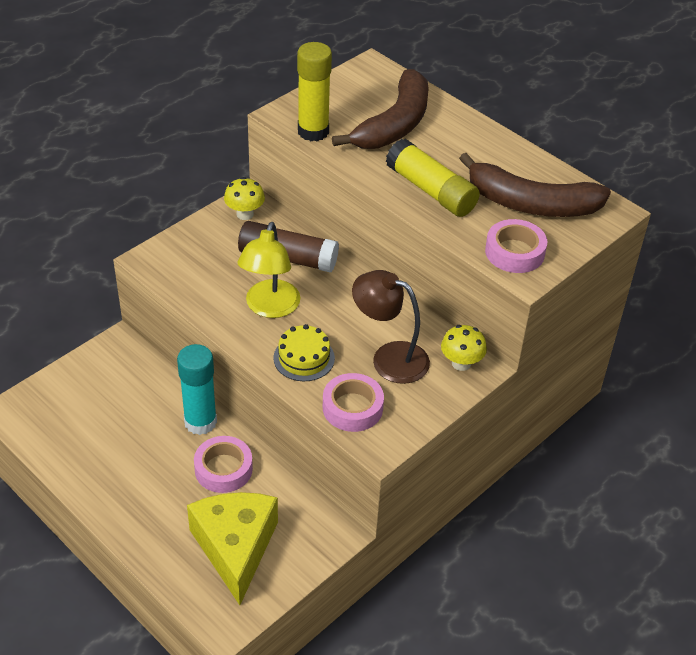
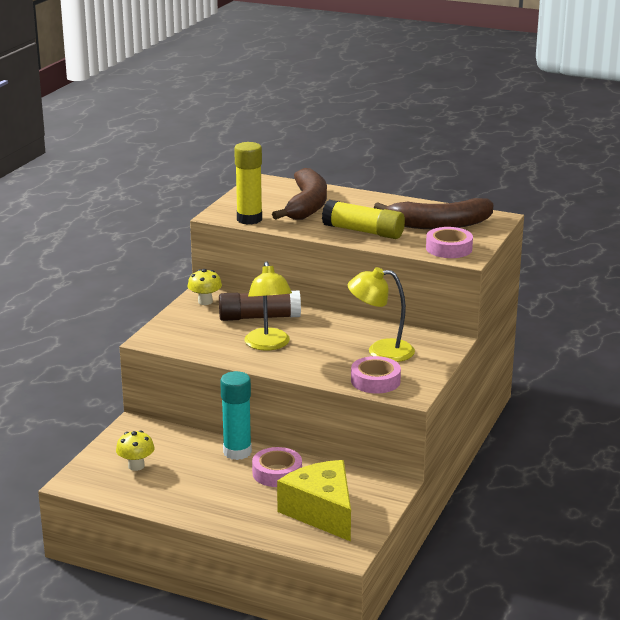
camera: 20 degrees left, 20 degrees down
(304, 358) = (317, 364): yellow cake -> none
(389, 358) = (381, 351): brown lamp -> yellow lamp
(461, 363) = (435, 342): yellow mushroom -> yellow mushroom (136, 466)

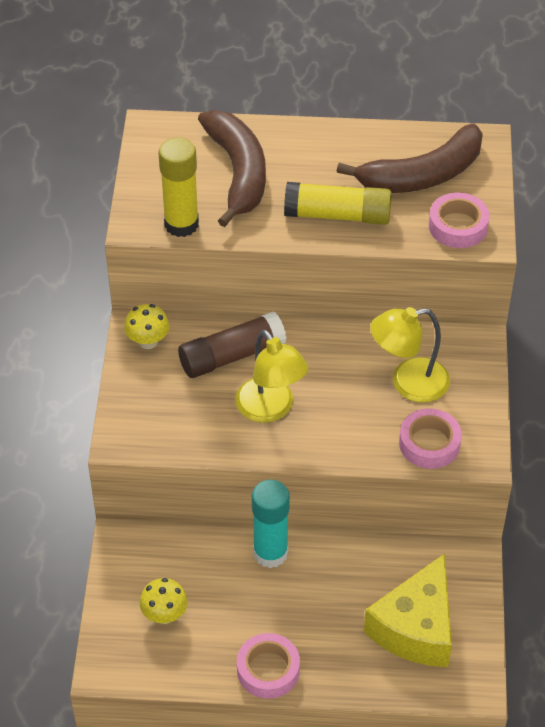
camera: 20 degrees left, 25 degrees up
(277, 473) = (334, 576): pink tape -> pink tape (268, 670)
(321, 512) = (415, 628): yellow cheese -> yellow cheese turned 105 degrees counterclockwise

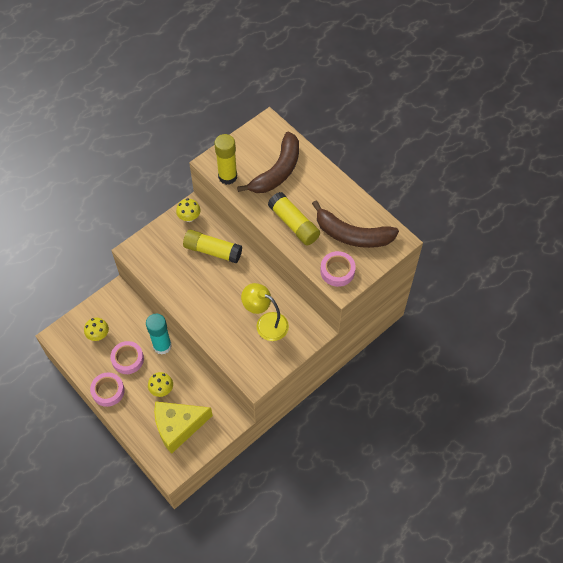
camera: 45 degrees right, 10 degrees up
(231, 356) = (212, 251): brown glue stick -> yellow glue stick
(270, 409) = (200, 287): yellow lamp -> none
(337, 604) = (162, 389): none -> yellow mushroom
(429, 443) = (242, 356): pink tape -> pink tape (128, 359)

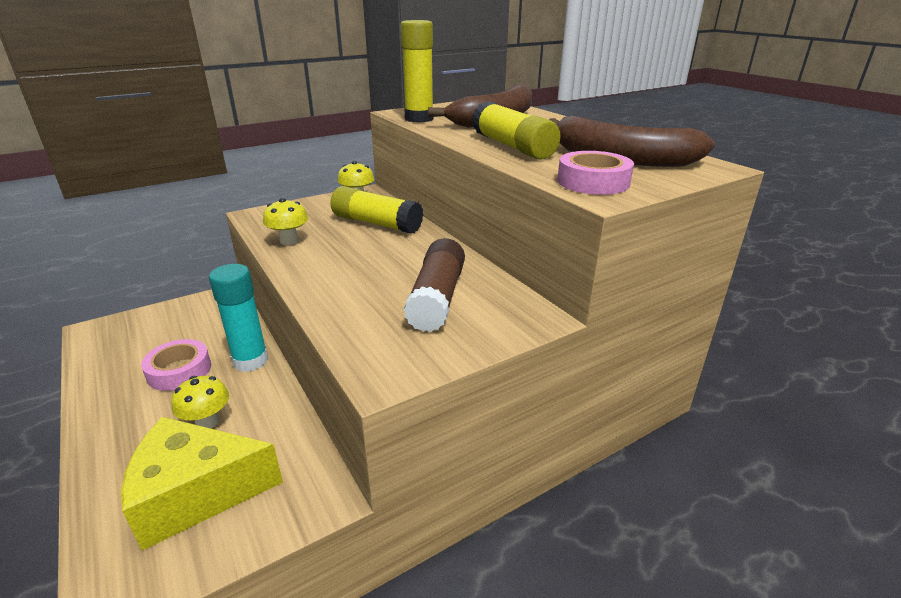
camera: 10 degrees right, 30 degrees down
(98, 335) = (157, 336): yellow mushroom -> yellow mushroom (289, 241)
(108, 391) = (107, 410): pink tape -> none
(266, 323) = (437, 298): yellow lamp -> brown glue stick

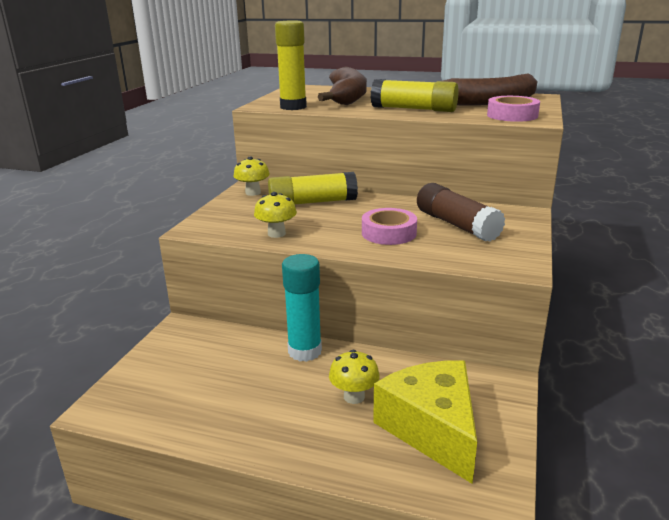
camera: 40 degrees left, 5 degrees down
(179, 371) = (260, 386): pink tape -> pink tape (388, 233)
(196, 493) = (432, 429): yellow cheese -> yellow cheese turned 120 degrees clockwise

